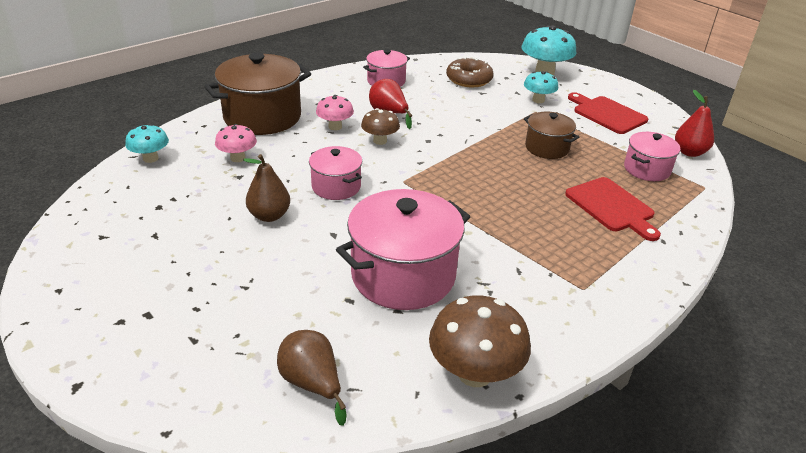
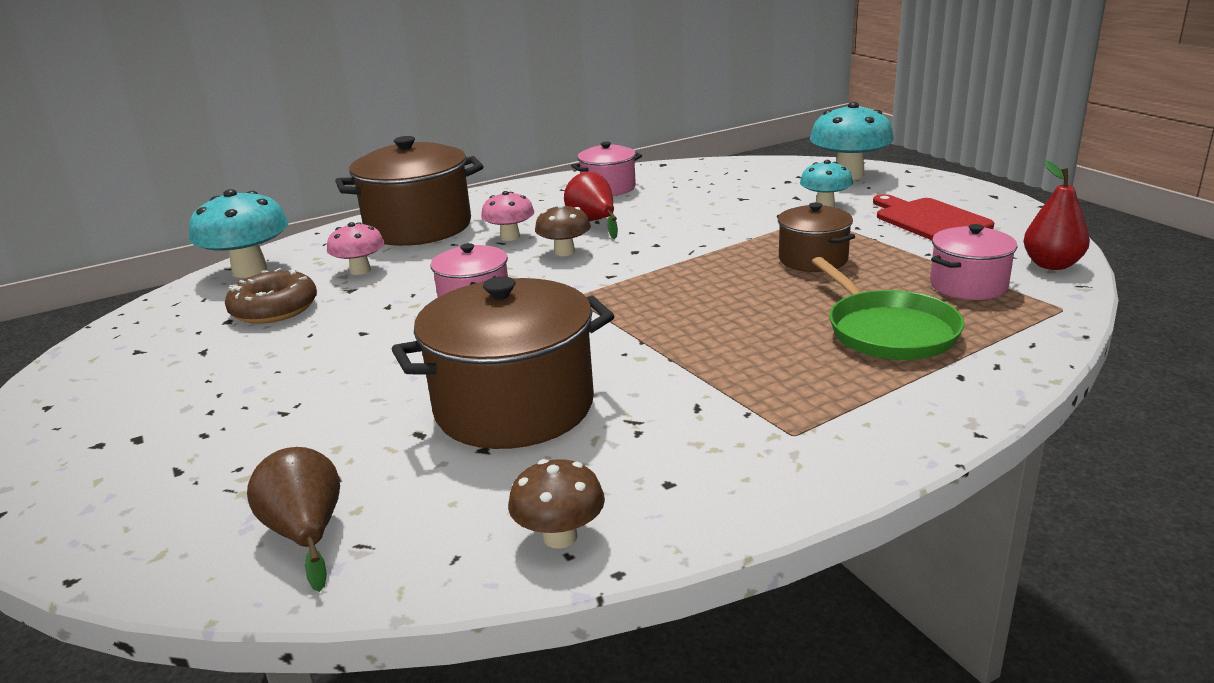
camera: 15 degrees right, 10 degrees down
(150, 158) = (250, 270): turquoise mushroom -> turquoise mushroom, size x1.69
(269, 216) = (364, 333): brown pear -> none
(403, 275) = (514, 407): pink pot -> brown pot
(469, 79) = (729, 184): brown donut -> brown donut (274, 309)
(474, 373) = (560, 537): brown mushroom -> brown mushroom, size x0.59
(612, 207) = (888, 331): red cutting board -> green pan

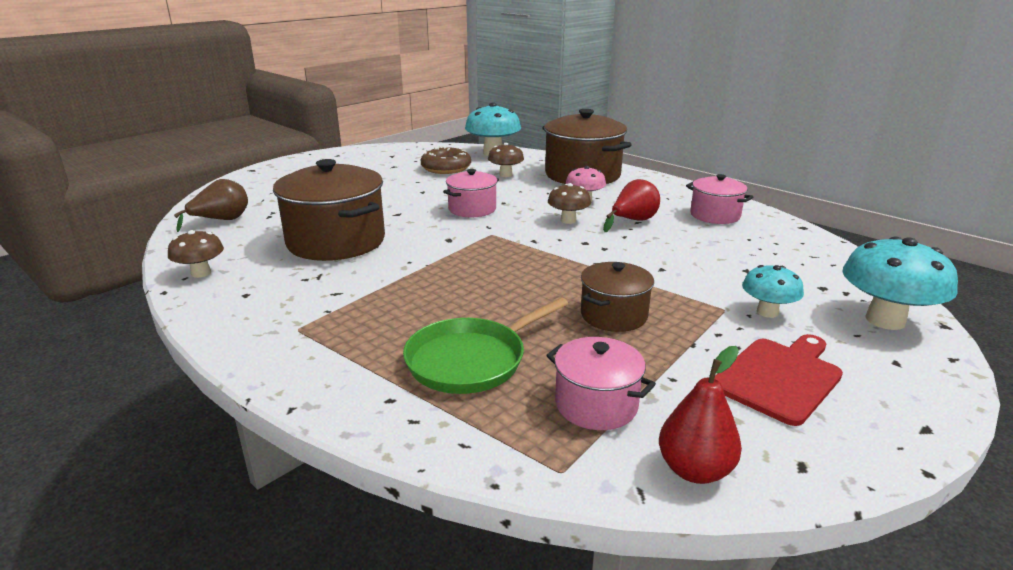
camera: 70 degrees right, 0 degrees up
(360, 270) = (505, 175): pink mushroom -> brown mushroom

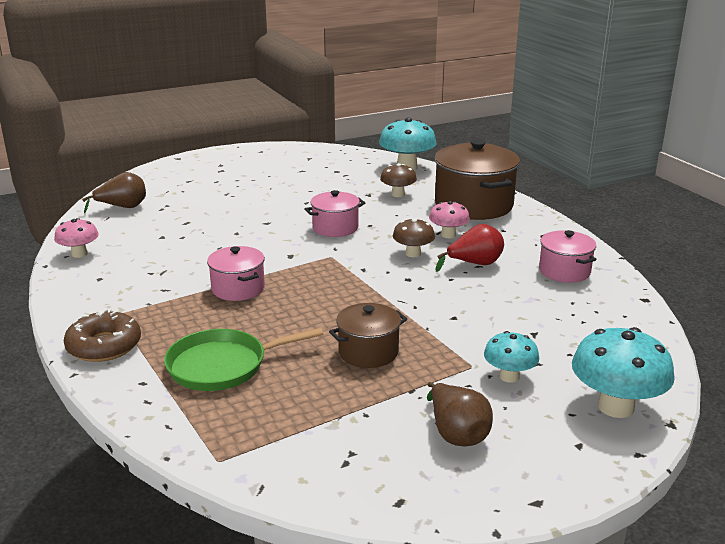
camera: 20 degrees right, 0 degrees up
(201, 273) = (79, 254): brown mushroom -> pink mushroom
(336, 241) = (197, 242): brown pot -> none
(446, 168) = (347, 179): brown donut -> brown donut (104, 346)
(596, 405) = (286, 420): pink pot -> pink pot (238, 289)
(694, 470) = (314, 484): red pear -> none
(779, 377) = (456, 434): red cutting board -> brown pear

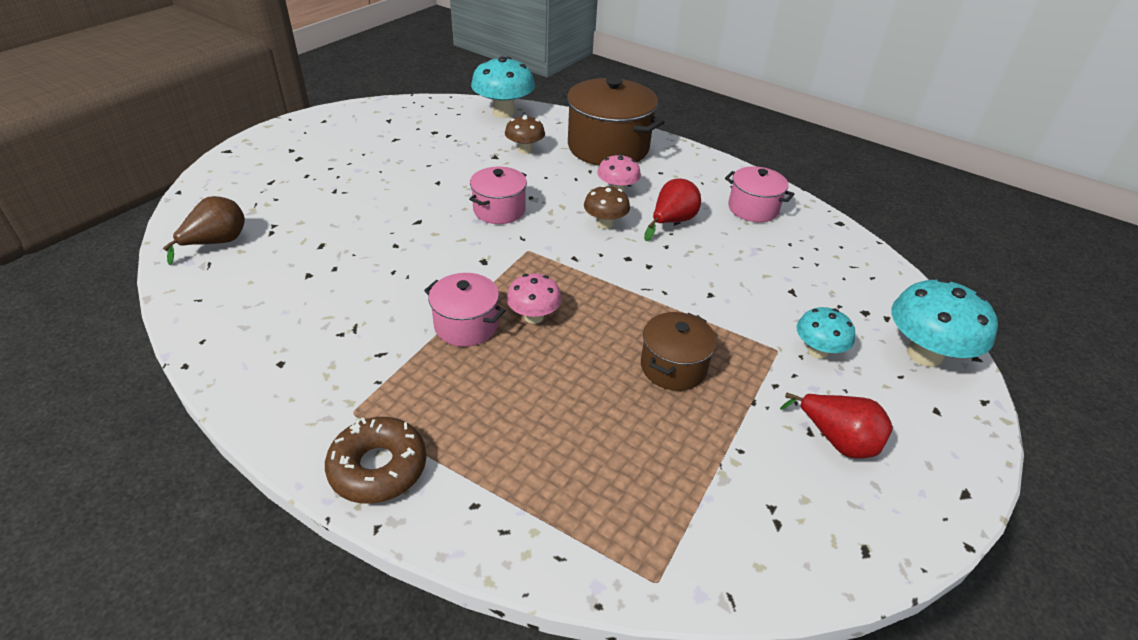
camera: 30 degrees left, 15 degrees up
(79, 254) = (219, 332): pink mushroom -> pink mushroom (534, 316)
(222, 366) = (544, 443): green pan -> none
(456, 434) = (837, 440): brown pear -> red pear

